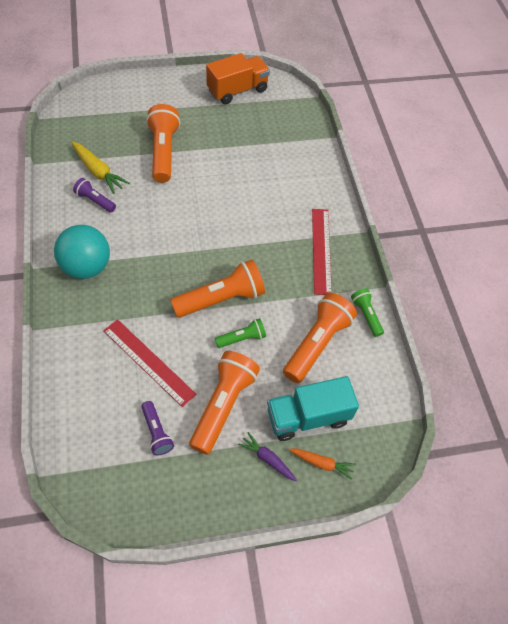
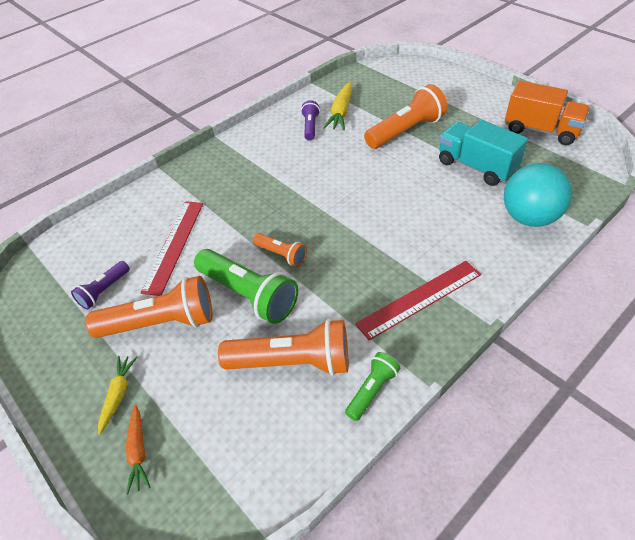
camera: 65 degrees right, 10 degrees down
(87, 267) = (241, 159): turquoise ball -> turquoise ball (528, 217)
(221, 299) = (282, 255): orange flashlight -> orange flashlight, size x0.53
(242, 338) = (249, 295): green flashlight -> green flashlight, size x1.88
(267, 459) = (118, 394): purple carrot -> yellow carrot
(308, 416) = (191, 404): turquoise truck -> turquoise truck (476, 166)

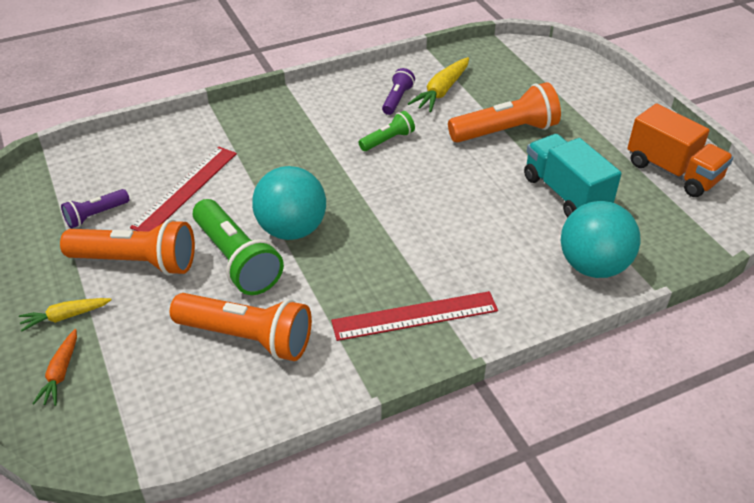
camera: 15 degrees right, 5 degrees down
(118, 394) = (65, 317): yellow carrot -> yellow carrot turned 135 degrees counterclockwise
(282, 255) = (292, 229): orange flashlight -> turquoise ball
(372, 390) = (313, 389): green flashlight -> green flashlight (388, 140)

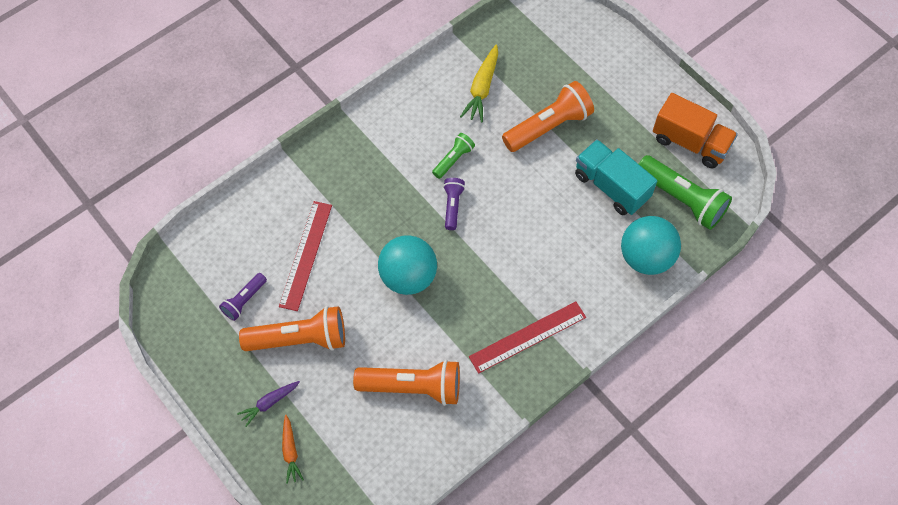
camera: 15 degrees left, 20 degrees up
(65, 317) = (269, 403): yellow carrot -> purple carrot
(237, 260) = (377, 318): green flashlight -> green flashlight (682, 199)
(397, 99) = (446, 107): purple flashlight -> purple flashlight (452, 206)

